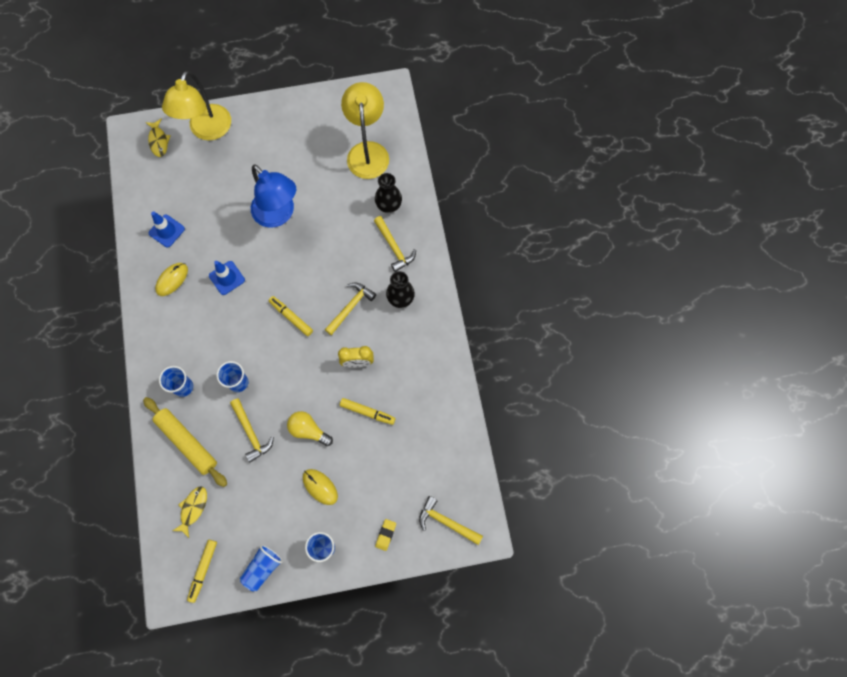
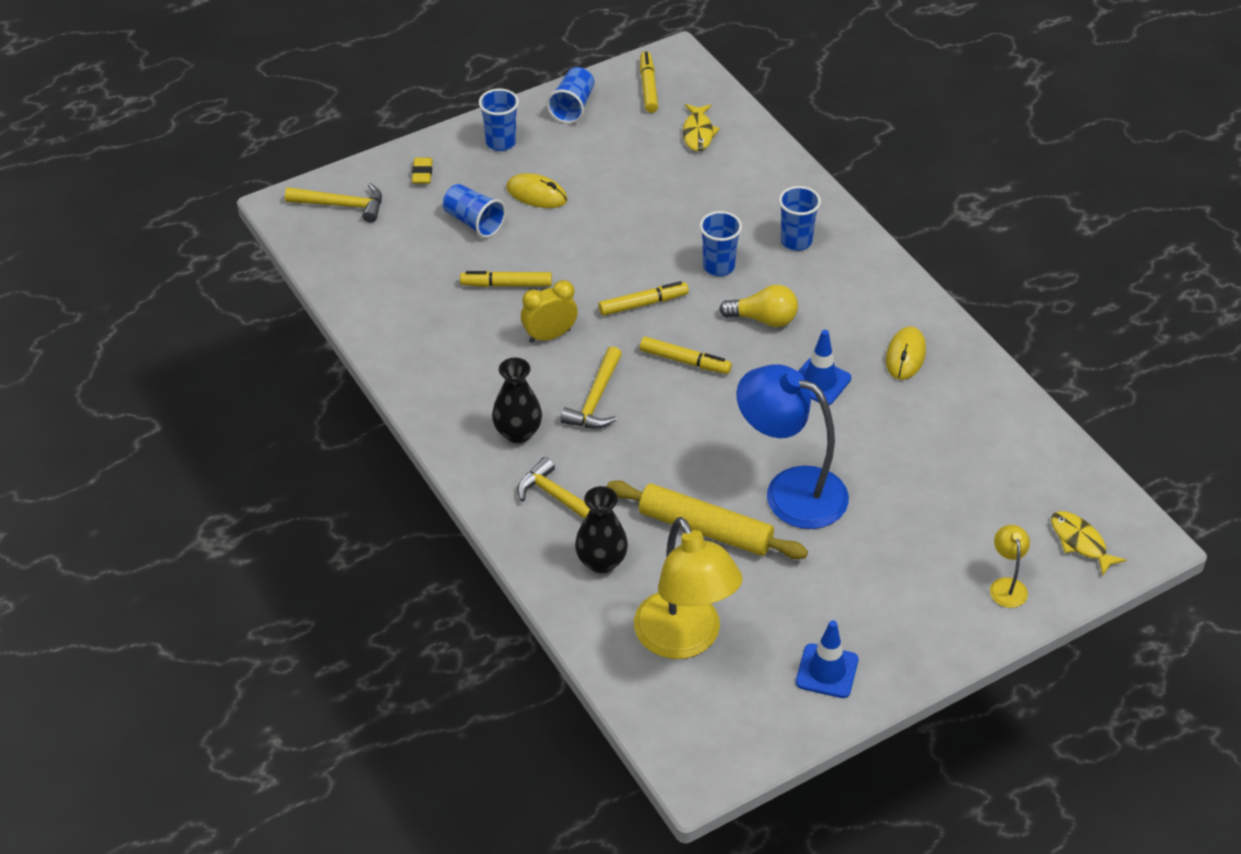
camera: 160 degrees right, 25 degrees down
(166, 231) = (963, 415): blue traffic cone -> blue traffic cone (827, 671)
(187, 442) = (750, 189): yellow rolling pin -> yellow rolling pin (705, 529)
(207, 130) = (1007, 586): yellow lamp -> yellow lamp, size x0.45
(251, 433) = (665, 220): yellow hammer -> none
(295, 368) = (643, 304): none -> yellow marker
(308, 430) = (584, 244): yellow light bulb -> yellow light bulb (763, 319)
(368, 475) = (474, 222): none -> blue cup

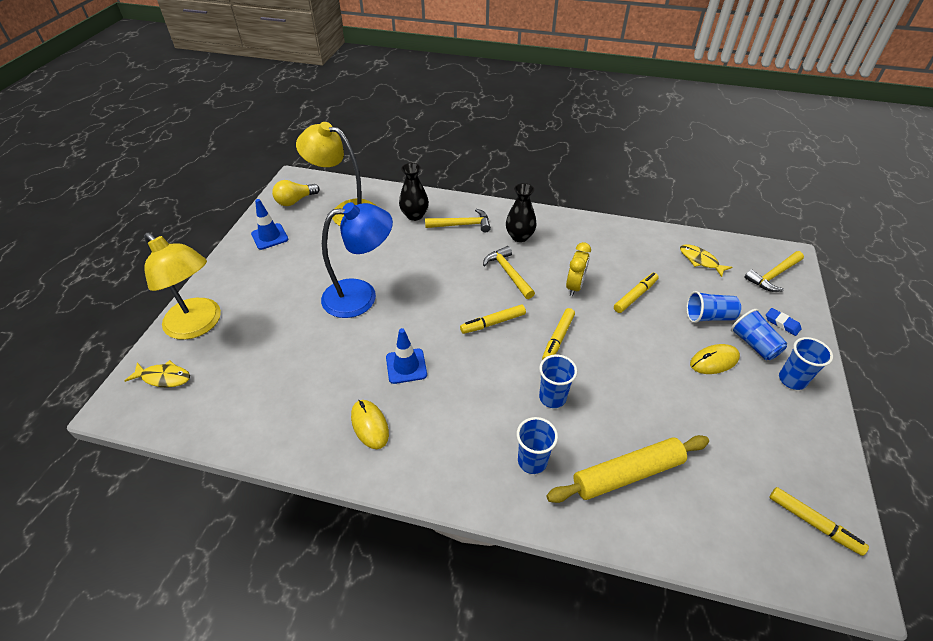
camera: 135 degrees right, 0 degrees up
(422, 173) = (782, 323): yellow eraser -> blue eraser
(572, 107) = (814, 450): blue cup -> blue cup (753, 344)
(698, 133) = (717, 507): yellow fish -> yellow fish (700, 260)
(705, 529) = (384, 253): yellow rolling pin -> yellow rolling pin (627, 474)
(763, 319) = (483, 382): yellow light bulb -> yellow light bulb (295, 201)
(1007, 586) = (199, 325): yellow lamp -> yellow lamp, size x2.24

